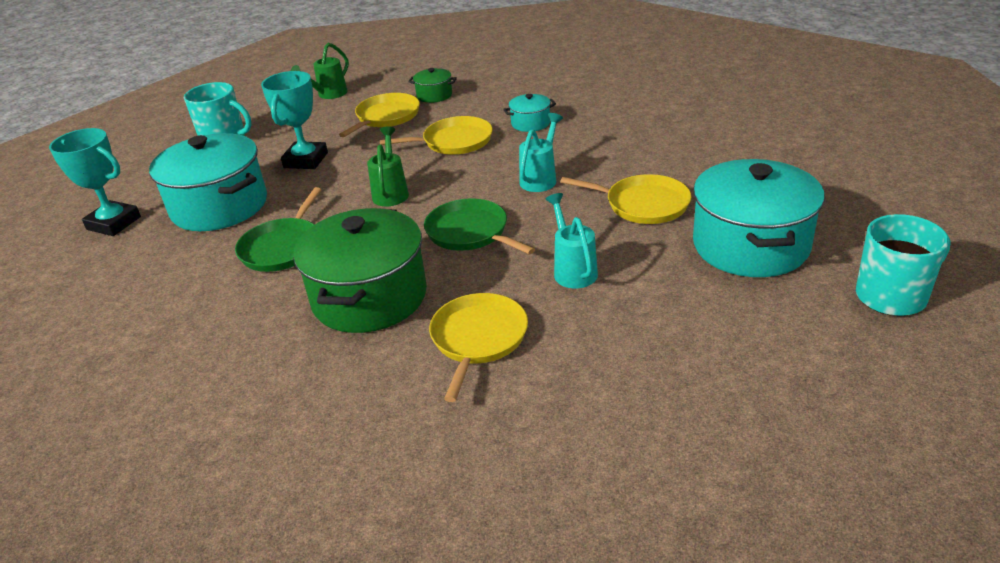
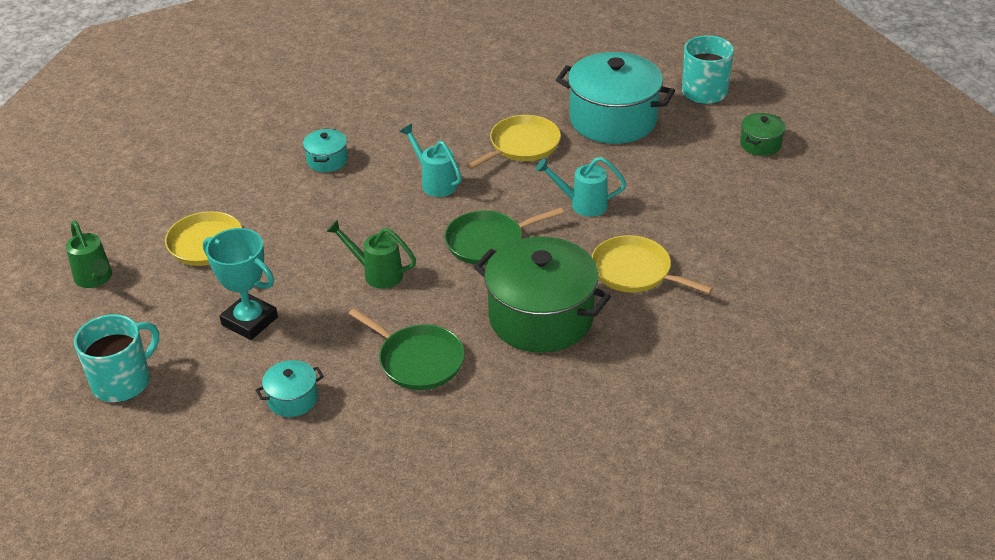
camera: 70 degrees left, 5 degrees up
(114, 223) = (251, 492): turquoise trophy -> none
(219, 206) = (292, 399): turquoise pot -> turquoise pot, size x0.45
(434, 95) = (194, 203): green pot -> green pot (760, 144)
(454, 141) = (315, 214): yellow pan -> none

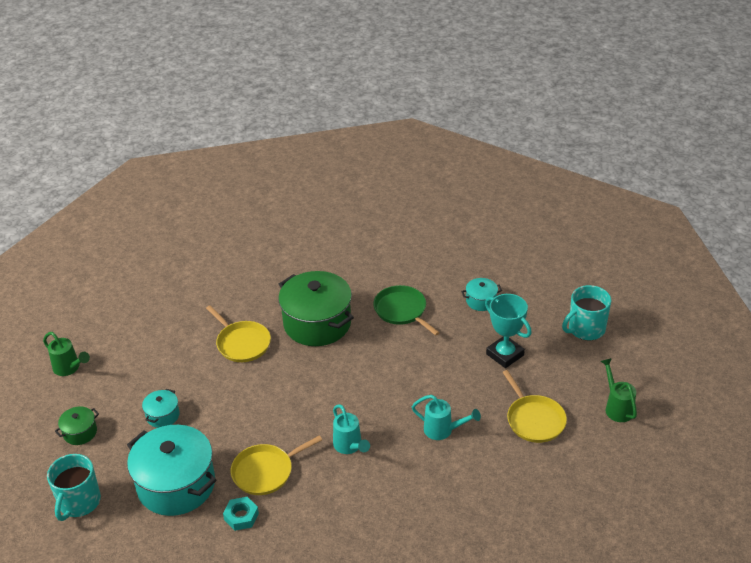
camera: 165 degrees left, 0 degrees up
(327, 160) = (432, 489): turquoise pot -> turquoise pot (163, 415)
(376, 273) = (414, 374): green watering can -> green watering can (69, 368)
(488, 242) = (329, 384): green pan -> none
(527, 108) = (241, 516): none -> turquoise nut
(582, 204) = (248, 403): turquoise watering can -> turquoise watering can (443, 430)

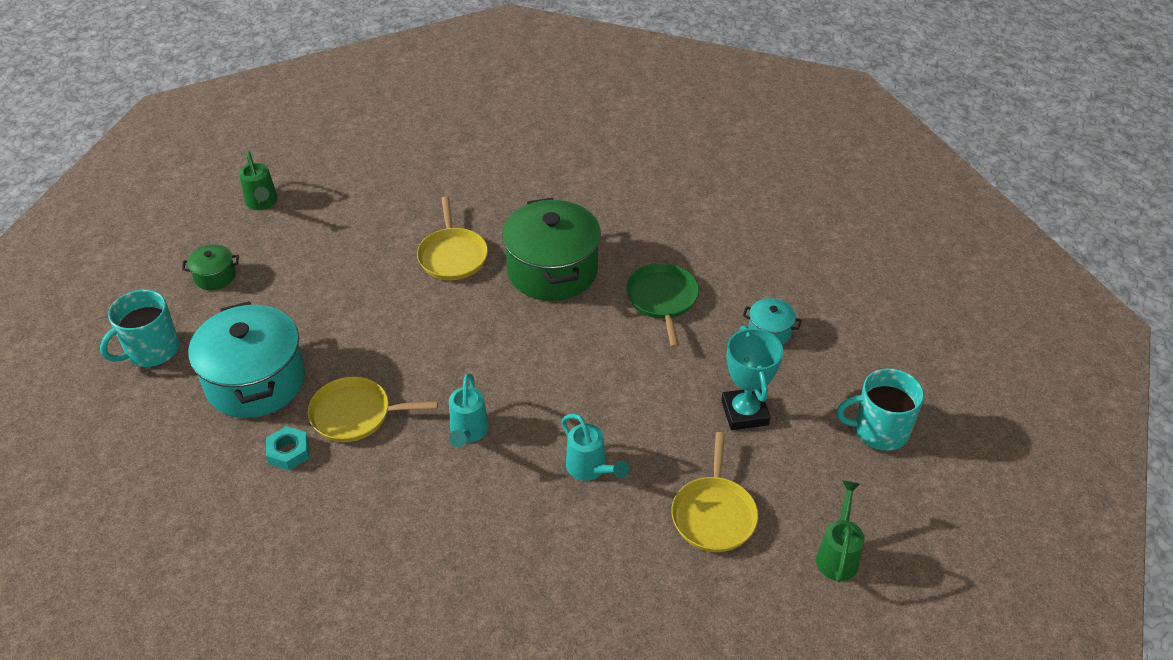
camera: 30 degrees right, 5 degrees up
(163, 415) = (306, 297): turquoise pot -> none

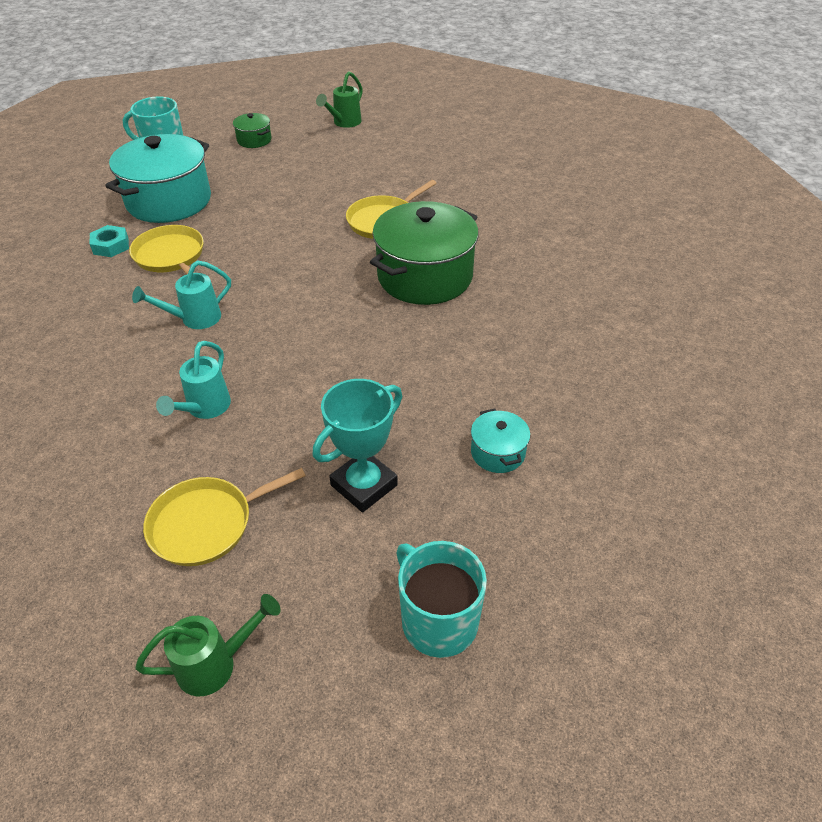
camera: 55 degrees right, 0 degrees up
(662, 299) = (461, 356): green pan -> none

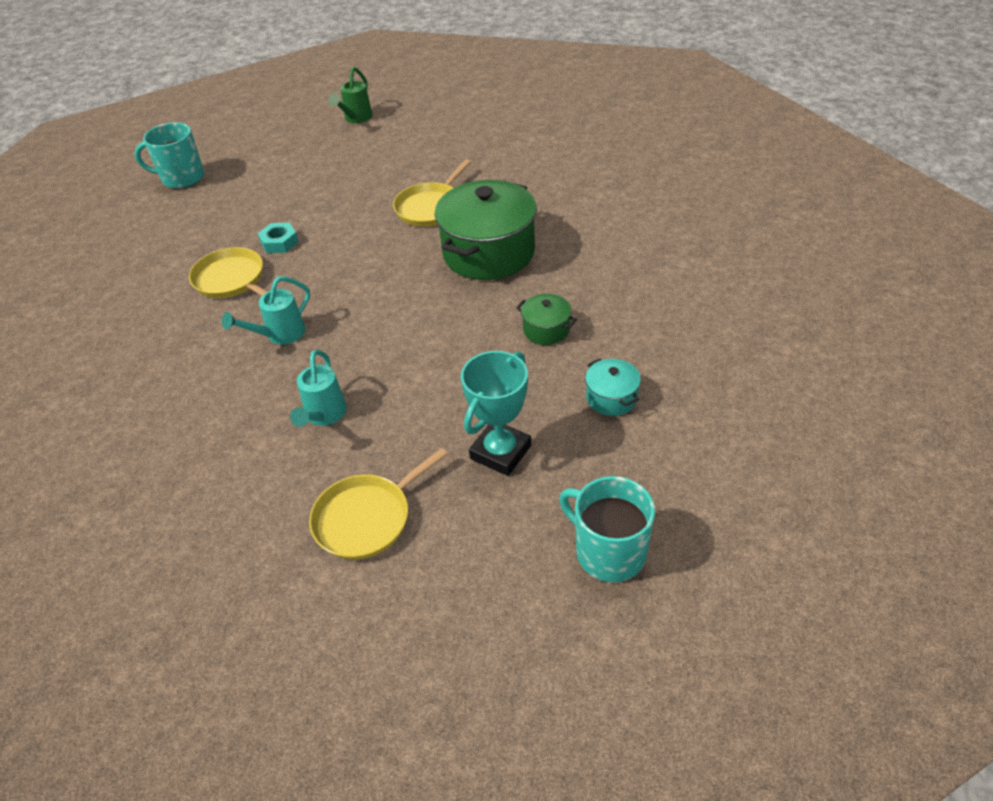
camera: 10 degrees left, 0 degrees up
(111, 246) = (165, 281): turquoise nut -> turquoise nut (279, 242)
(169, 201) = (207, 226): turquoise pot -> none
(216, 664) = (424, 635): green watering can -> none
(254, 140) = (271, 151): green pot -> green pot (546, 330)

